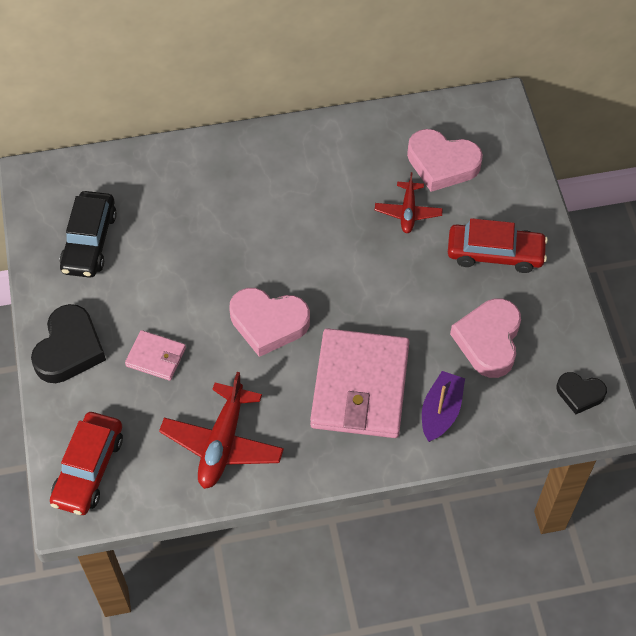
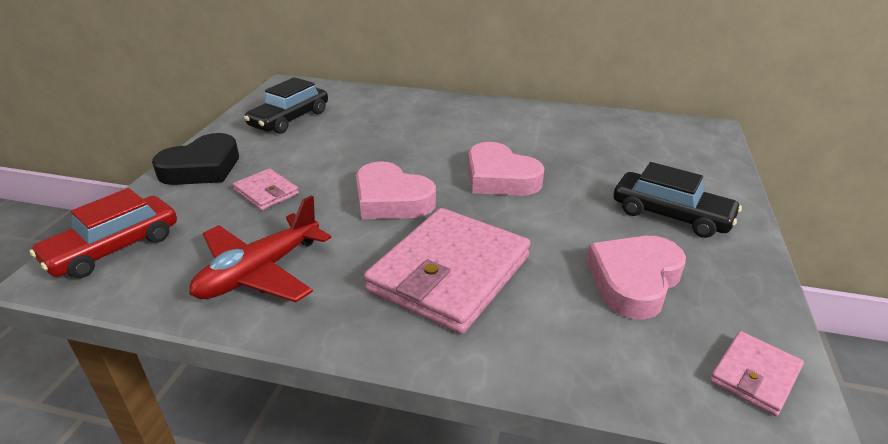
camera: 25 degrees right, 25 degrees down
(408, 212) = (585, 167): red plane -> none
(441, 411) = (536, 328): purple boat -> none
(442, 164) = (636, 148): pink heart -> pink heart (500, 178)
(495, 253) = (671, 215): red car -> black car
(579, 394) = (754, 375): black heart -> pink wallet

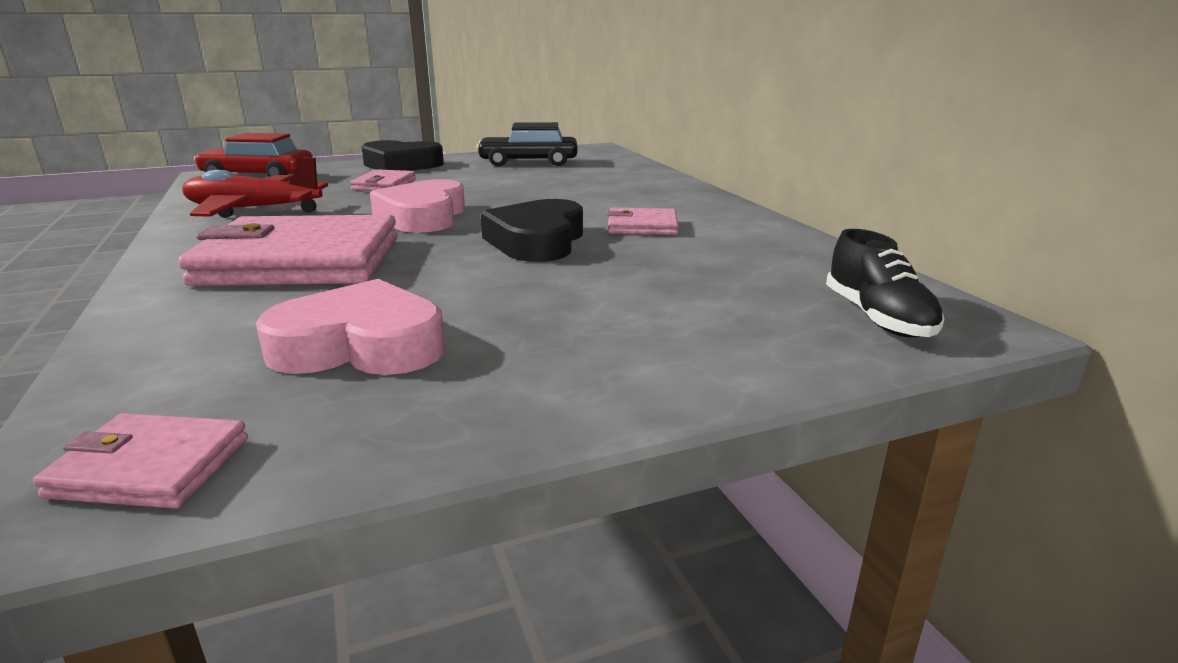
camera: 55 degrees right, 10 degrees down
(500, 178) = (537, 241): pink heart -> black heart
(507, 139) = (642, 226): none -> pink wallet
(671, 215) = (582, 341): black car -> none
(690, 142) = (877, 318): none -> black shoe

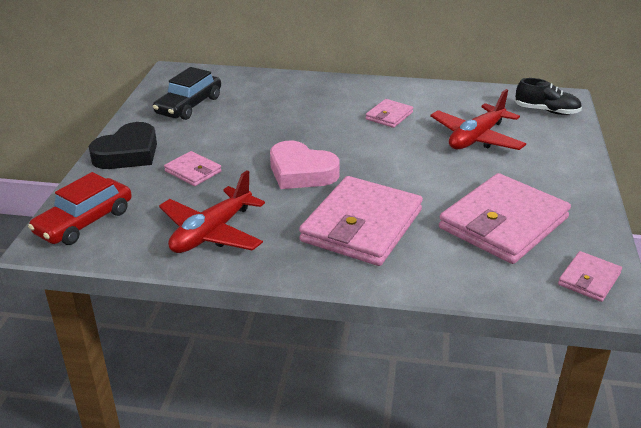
camera: 60 degrees left, 10 degrees up
(360, 345) = (503, 223): pink heart -> pink wallet
(537, 241) = (388, 150): black heart -> none
(657, 282) = (476, 138): none -> red plane

